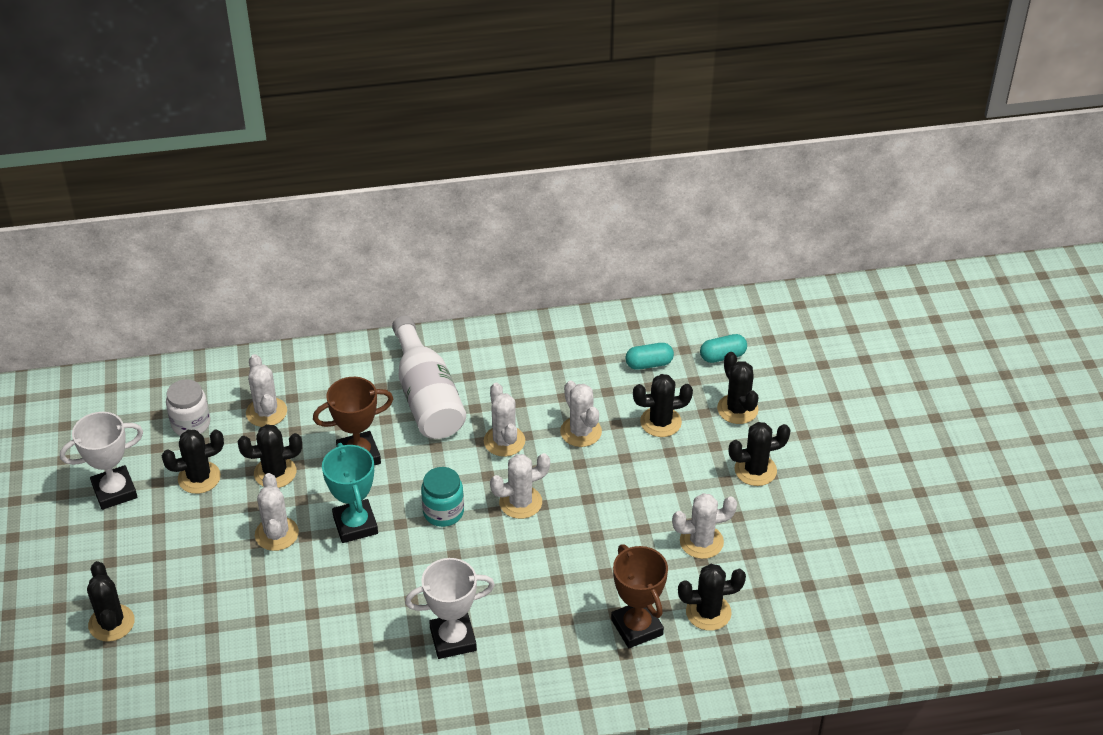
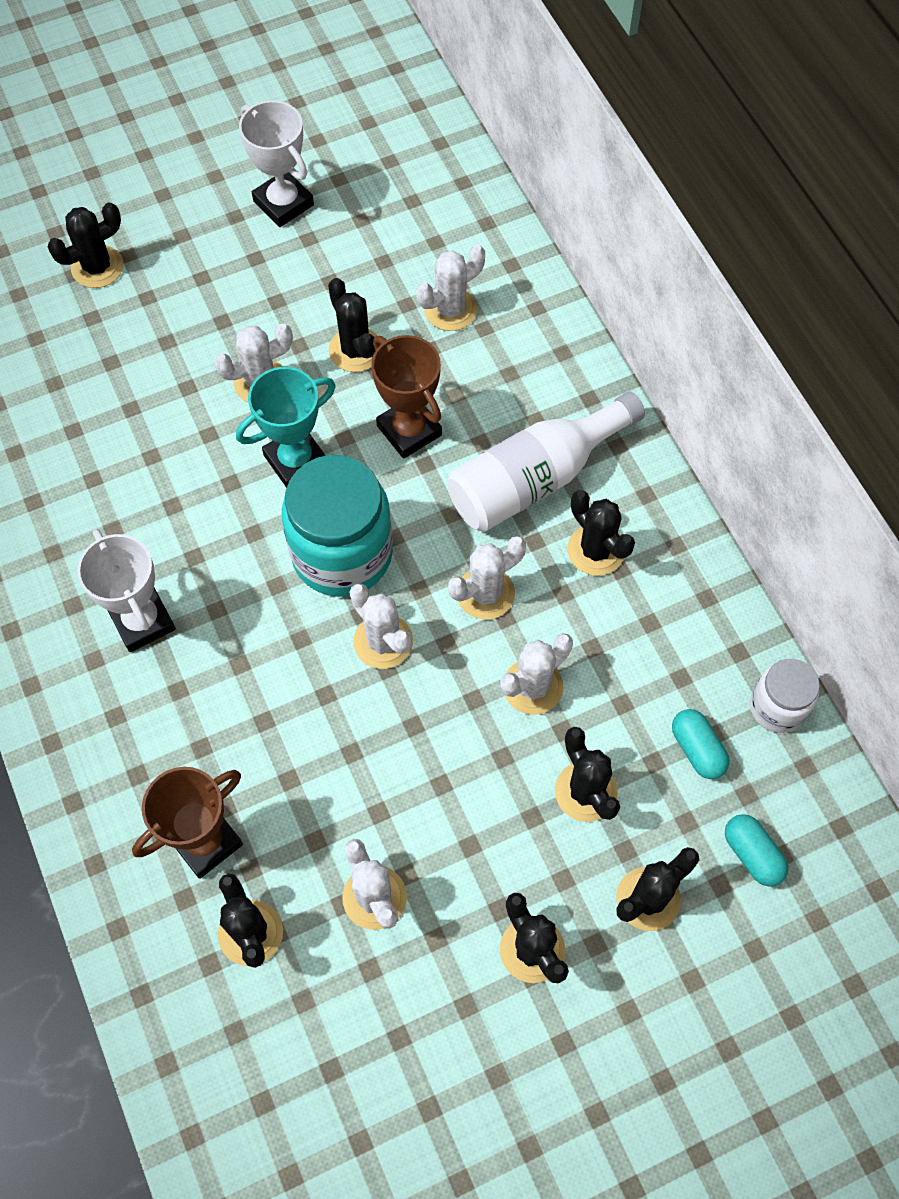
camera: 75 degrees right, 20 degrees up
(191, 424) = (407, 239): white jar -> white jar (777, 707)
(199, 478) = (326, 276): black cactus -> black cactus (596, 550)
(443, 512) = (342, 553): turquoise jar -> turquoise jar, size x1.85

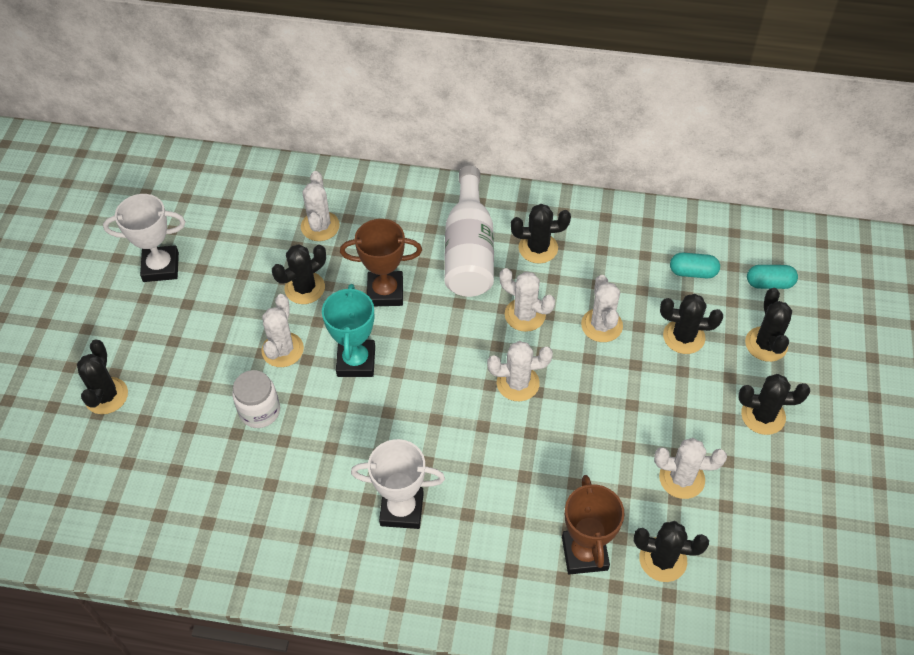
camera: 55 degrees left, 10 degrees down
(342, 553) = (441, 372): turquoise jar -> none
(355, 350) = (304, 288): black cactus -> black cactus turned 45 degrees counterclockwise
(485, 593) = (525, 315): white cactus -> white cactus turned 60 degrees counterclockwise
(777, 707) = (692, 224): white jar -> white jar (260, 411)

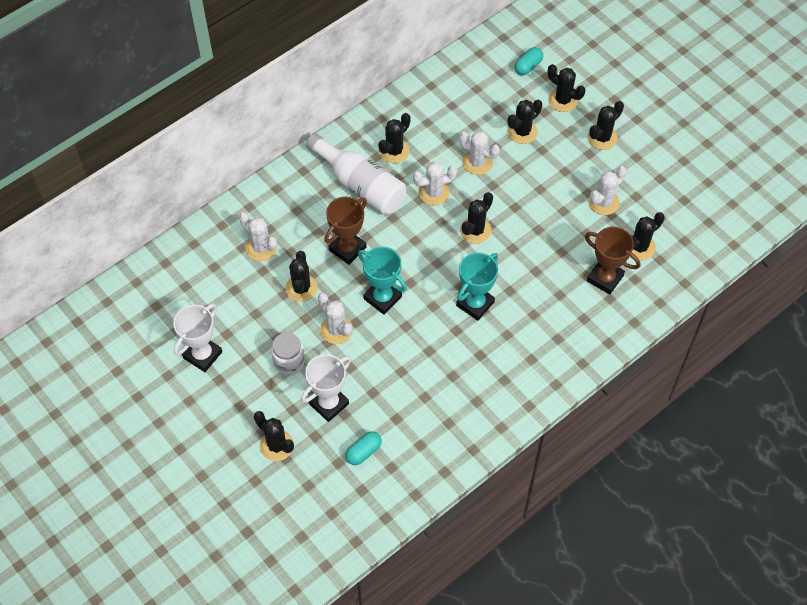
camera: 50 degrees left, 5 degrees up
(260, 411) = (369, 370): white jar -> white jar (289, 362)
(402, 509) = (501, 343): white trophy -> white trophy (329, 404)
(427, 448) = (475, 304): none -> turquoise trophy
(518, 383) = (475, 230): white cactus -> black cactus
(692, 272) = (486, 93): turquoise capsule -> turquoise capsule (363, 452)

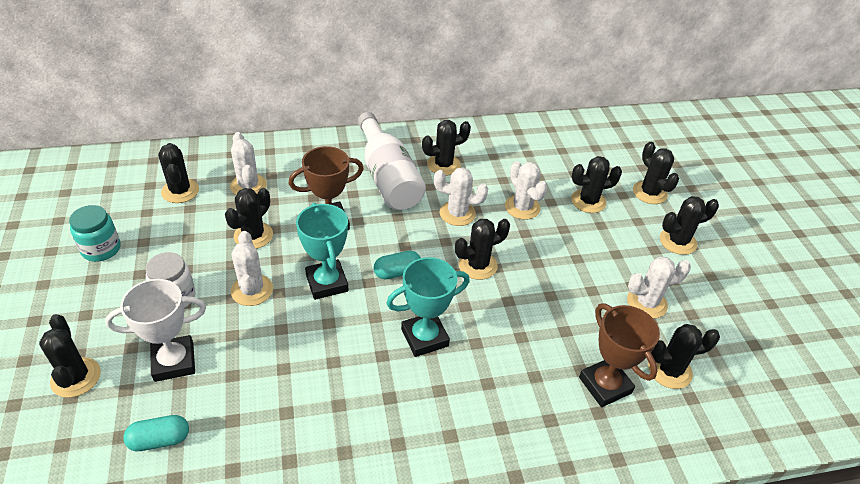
camera: 25 degrees right, 15 degrees down
(202, 355) = (101, 249): white trophy -> turquoise jar
(213, 279) = (180, 191): none -> black cactus
(528, 66) = (627, 153): turquoise capsule -> turquoise capsule (397, 272)

